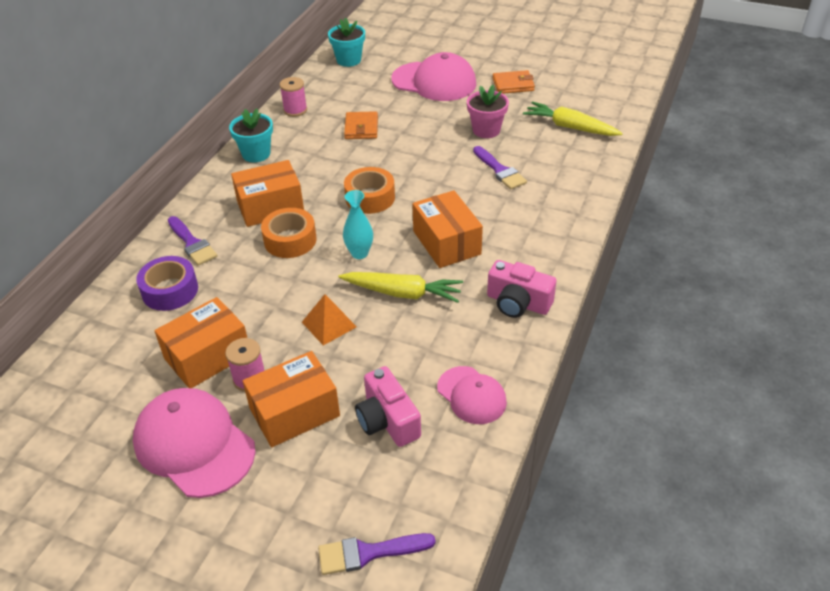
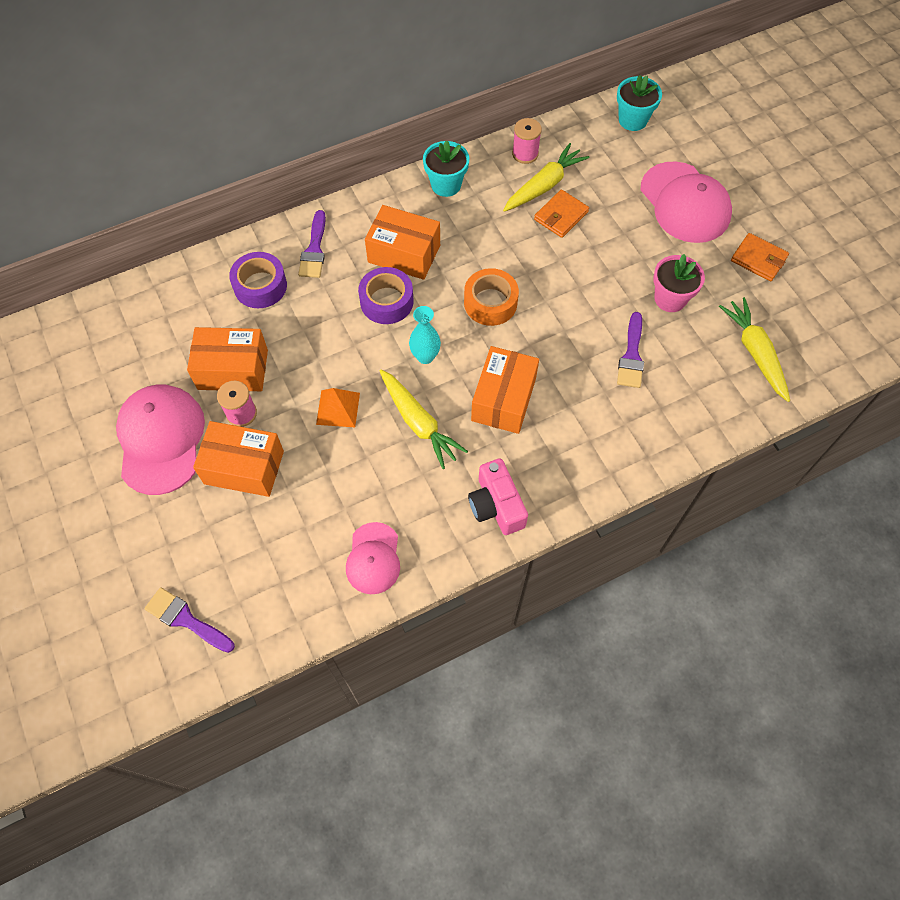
camera: 40 degrees right, 20 degrees up
(290, 240) = (386, 301): orange tape -> purple tape
(329, 119) = (544, 185): none -> yellow carrot
(387, 420) = (296, 528): pink camera -> none

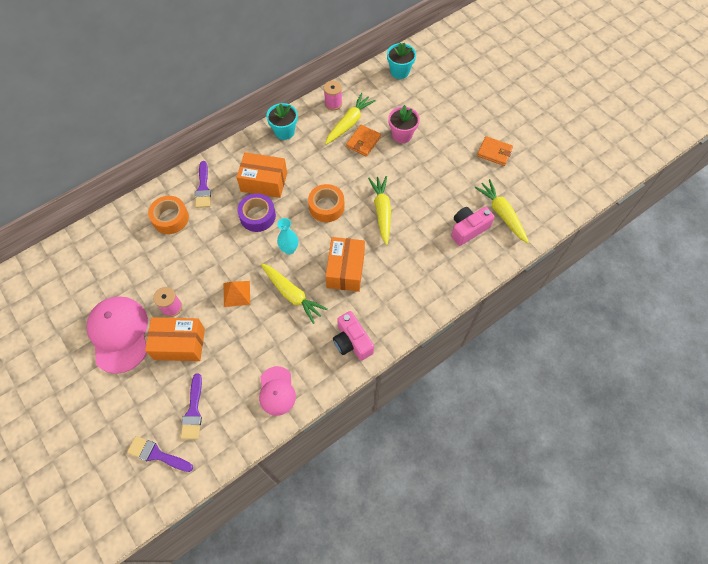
camera: 10 degrees left, 0 degrees up
(233, 369) = (161, 278): orange box -> none
(260, 286) = (170, 218): purple tape -> orange tape
(572, 322) = (382, 212): none -> yellow carrot
(631, 356) = (424, 228): purple brush -> purple brush (193, 411)
(670, 299) = (442, 186): pink flower pot -> pink flower pot (402, 135)
(685, 203) = (442, 122): pink cap -> none
(699, 368) = (468, 229): none -> pink camera

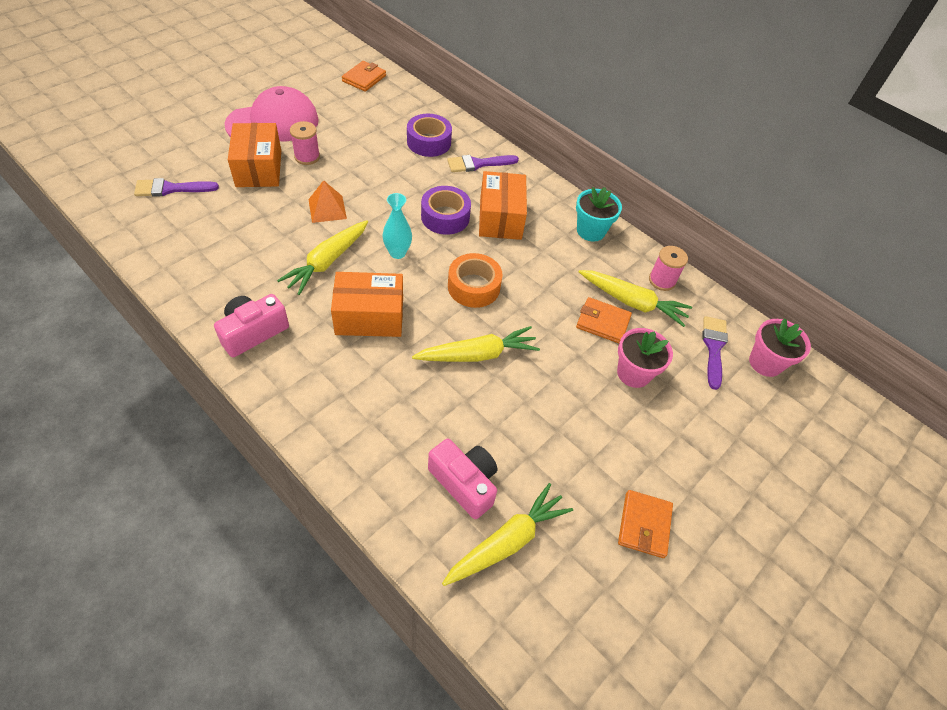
camera: 75 degrees right, 10 degrees down
(71, 260) = (364, 78): none -> orange wallet
(157, 454) = (123, 166): purple brush -> purple brush (713, 348)
(170, 218) = (429, 142): orange tape -> purple tape
(277, 391) = (187, 259): pink cap -> none
(399, 71) = (765, 363): turquoise flower pot -> pink flower pot

